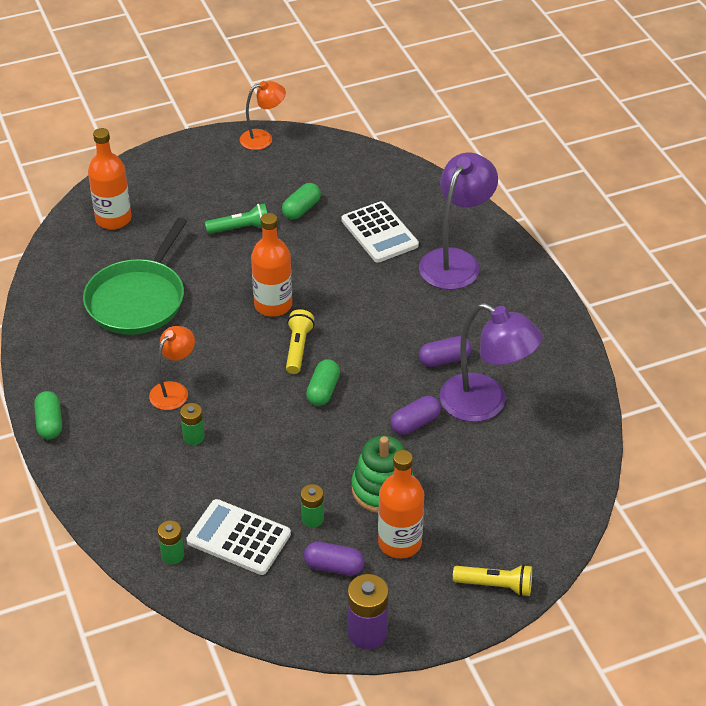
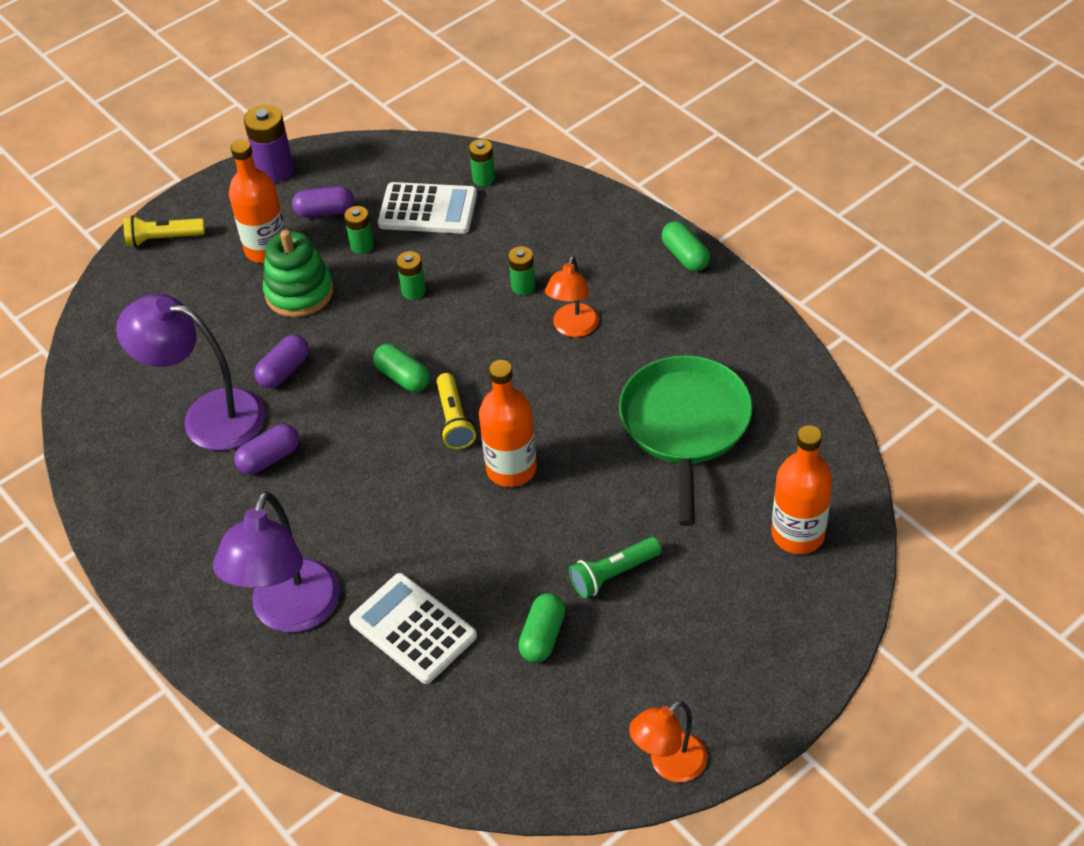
camera: 165 degrees right, 5 degrees up
(285, 460) = (413, 291): none -> green battery
(323, 391) = (403, 377): green capsule -> green capsule turned 45 degrees counterclockwise

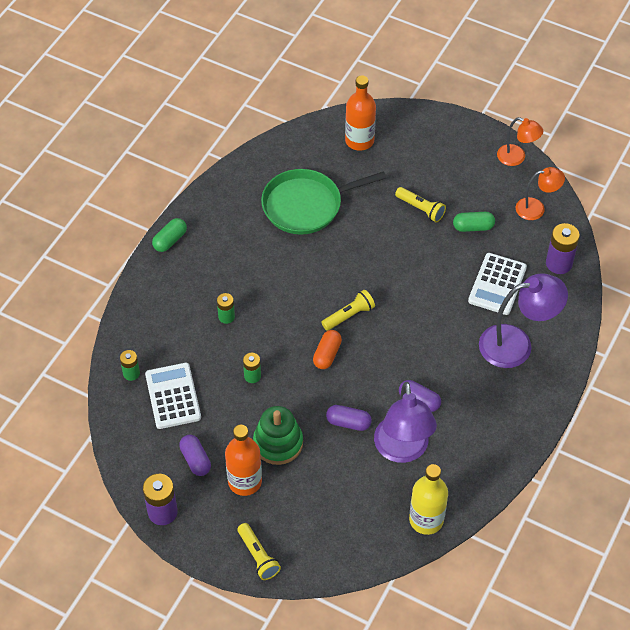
camera: 115 degrees left, 5 degrees up
(96, 410) = (426, 520): none -> yellow bottle
(362, 245) = (221, 423): green battery -> none
(403, 377) = (327, 354): green capsule -> orange capsule
(408, 737) = (559, 263): none -> purple battery
(511, 468) = (372, 276): orange bottle -> none
(573, 328) = (252, 279): orange lamp -> orange lamp (536, 208)
(613, 574) = (421, 209): green flashlight -> yellow flashlight

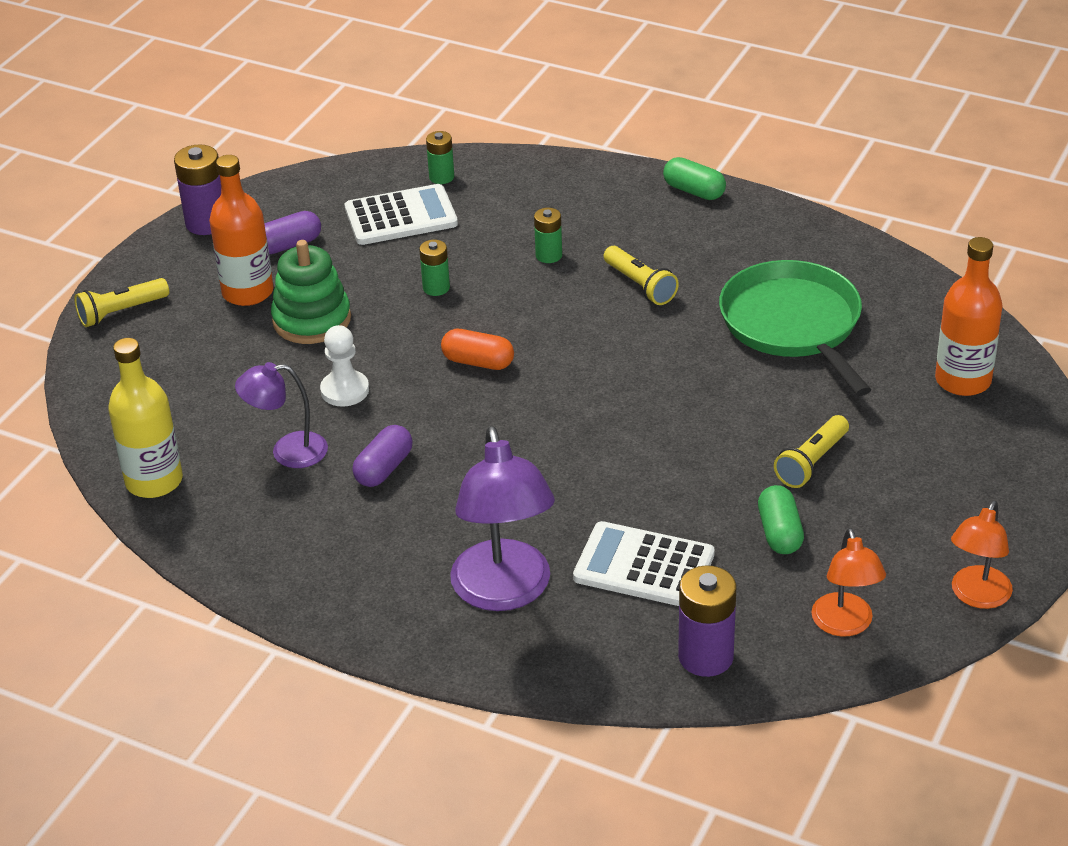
camera: 90 degrees right, 15 degrees down
(348, 422) = (345, 390): purple capsule -> white pawn
(349, 315) = (559, 383): yellow flashlight -> yellow flashlight (640, 285)
(402, 450) = (287, 451): purple lamp -> purple lamp, size x0.59

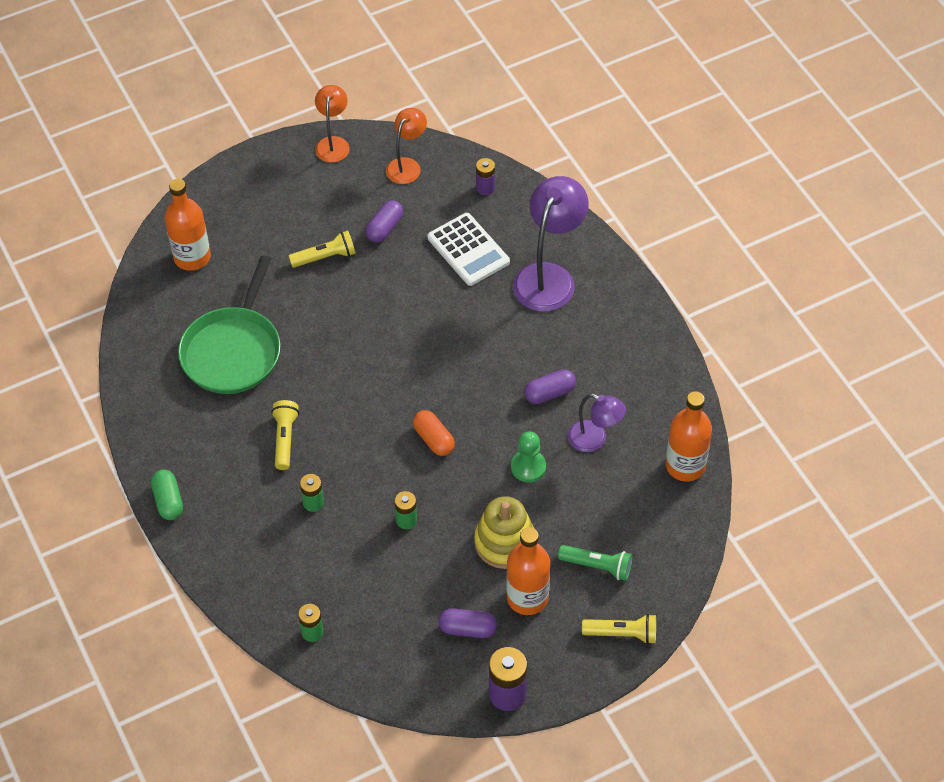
camera: 145 degrees left, 15 degrees up
(154, 481) = (685, 466): yellow bottle -> orange bottle
(191, 348) = (597, 566): none -> green flashlight
(312, 320) = (505, 542): green stacking toy -> yellow stacking toy
(345, 390) = (528, 467): white pawn -> green pawn
(401, 216) = (373, 607): white calculator -> none
(706, 657) = (485, 188): purple battery -> purple battery, size x0.60
(780, 533) = (384, 228): green capsule -> purple capsule
(977, 596) = (333, 143): orange lamp -> orange lamp turned 60 degrees counterclockwise

